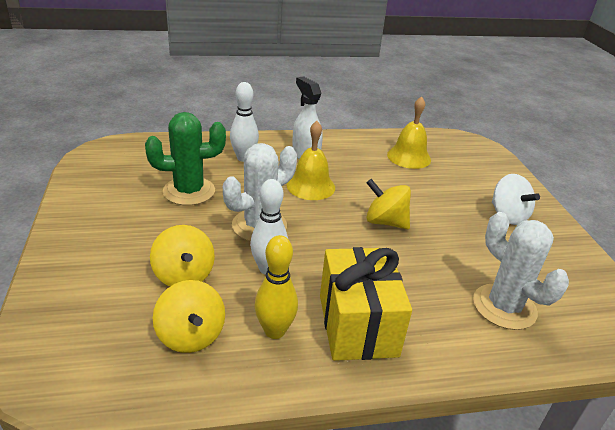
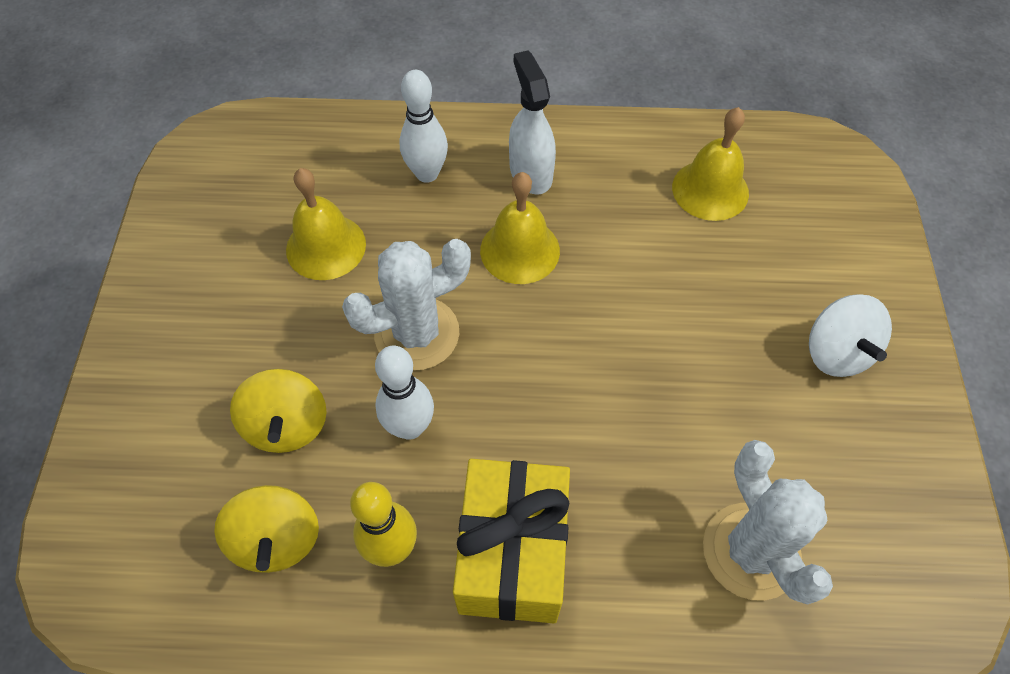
camera: 15 degrees right, 25 degrees up
(189, 191) = (326, 246): green cactus -> yellow bell
(385, 222) = (619, 345): yellow spinning top -> none

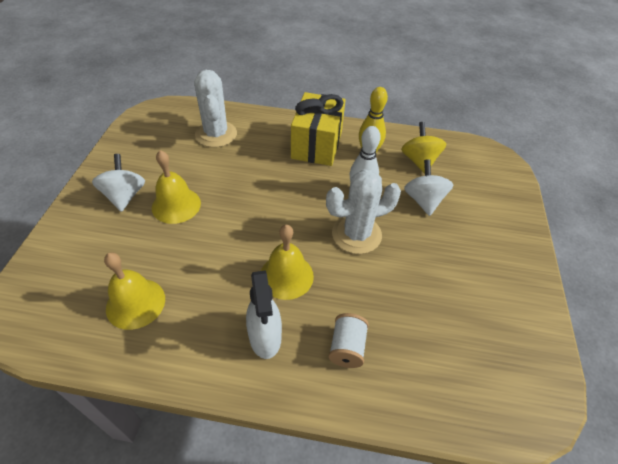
camera: 175 degrees left, 10 degrees down
(287, 425) = (423, 200): yellow spinning top -> white spinning top
(326, 246) = (418, 296): yellow bell -> yellow bell (176, 205)
(427, 173) = (347, 347): white bowling pin -> white spool

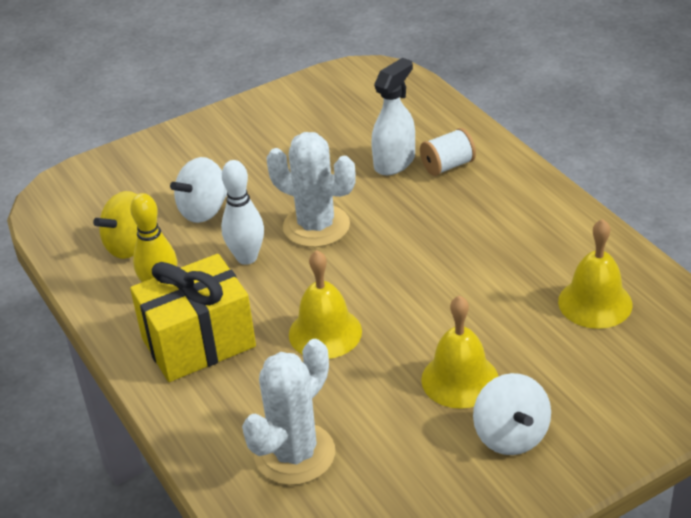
camera: 125 degrees left, 10 degrees down
(125, 196) = (511, 436): white spinning top -> white spinning top turned 60 degrees counterclockwise
(265, 337) = (504, 209): white spray bottle -> white spray bottle (394, 162)
(286, 276) = (429, 237): yellow bell -> yellow bell (325, 332)

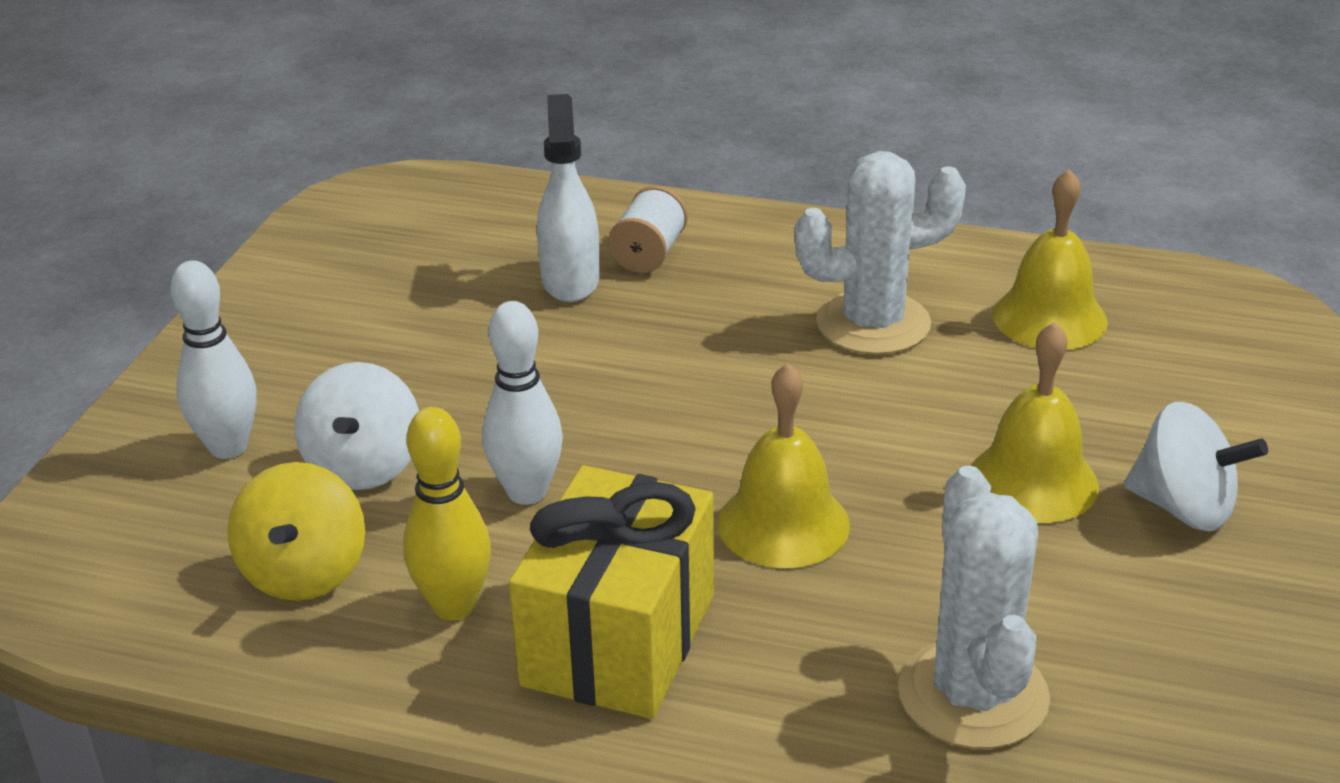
camera: 45 degrees left, 5 degrees down
(168, 174) = (228, 447): none -> white bowling pin
(316, 226) = (573, 404): white cactus -> white cactus (873, 323)

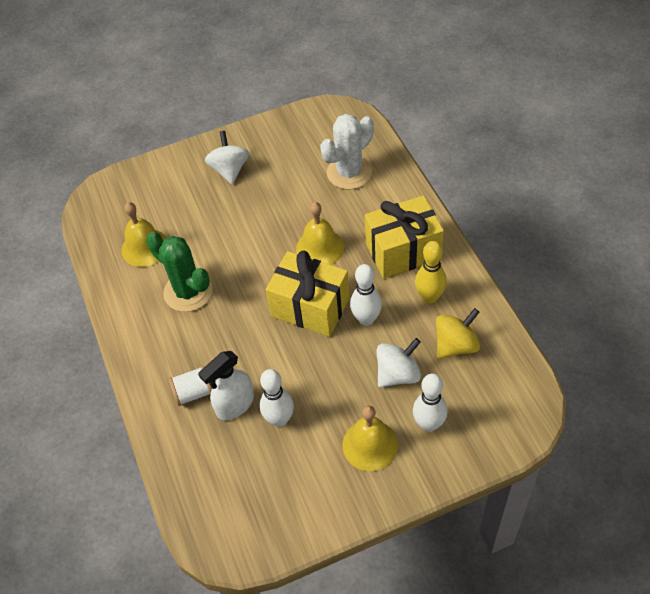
camera: 125 degrees left, 20 degrees up
(480, 308) = (279, 419): none -> white bowling pin
(650, 439) = (310, 307): none -> yellow gift
(873, 323) = (188, 291): white cactus -> green cactus
(1033, 481) = (246, 205): yellow bell -> yellow bell (370, 445)

